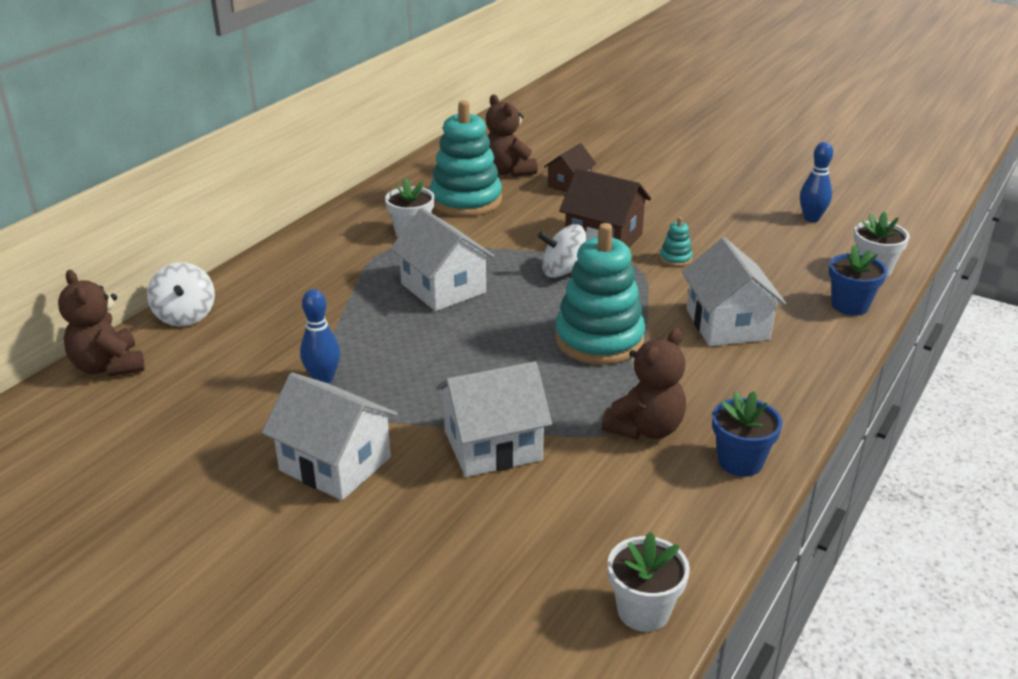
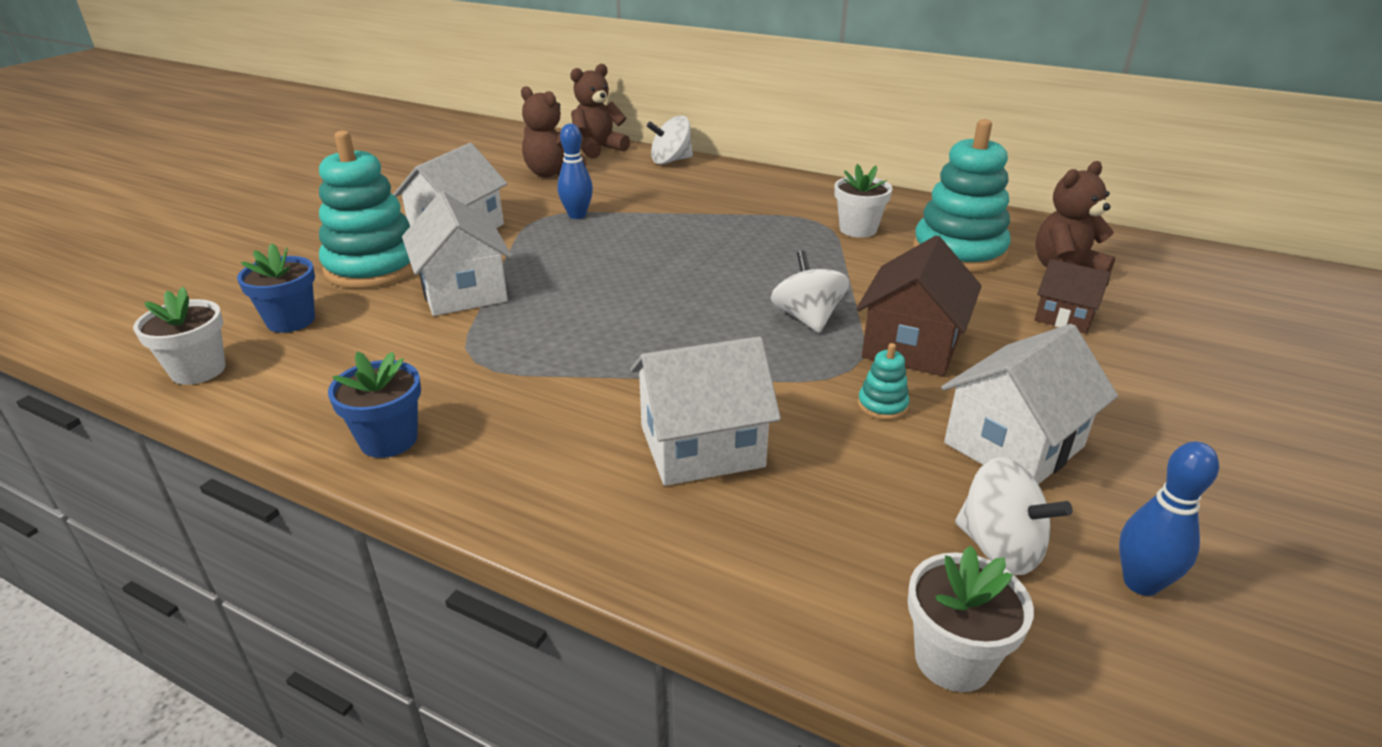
camera: 85 degrees right, 0 degrees up
(443, 288) = (744, 252): white house -> white house (1013, 445)
(599, 340) = (651, 344): turquoise stacking toy -> turquoise stacking toy (373, 267)
(645, 428) = (470, 374): brown teddy bear -> brown teddy bear (552, 173)
(797, 246) = (1000, 548): none -> white spinning top
(850, 305) = (791, 598): blue flower pot -> blue flower pot (291, 321)

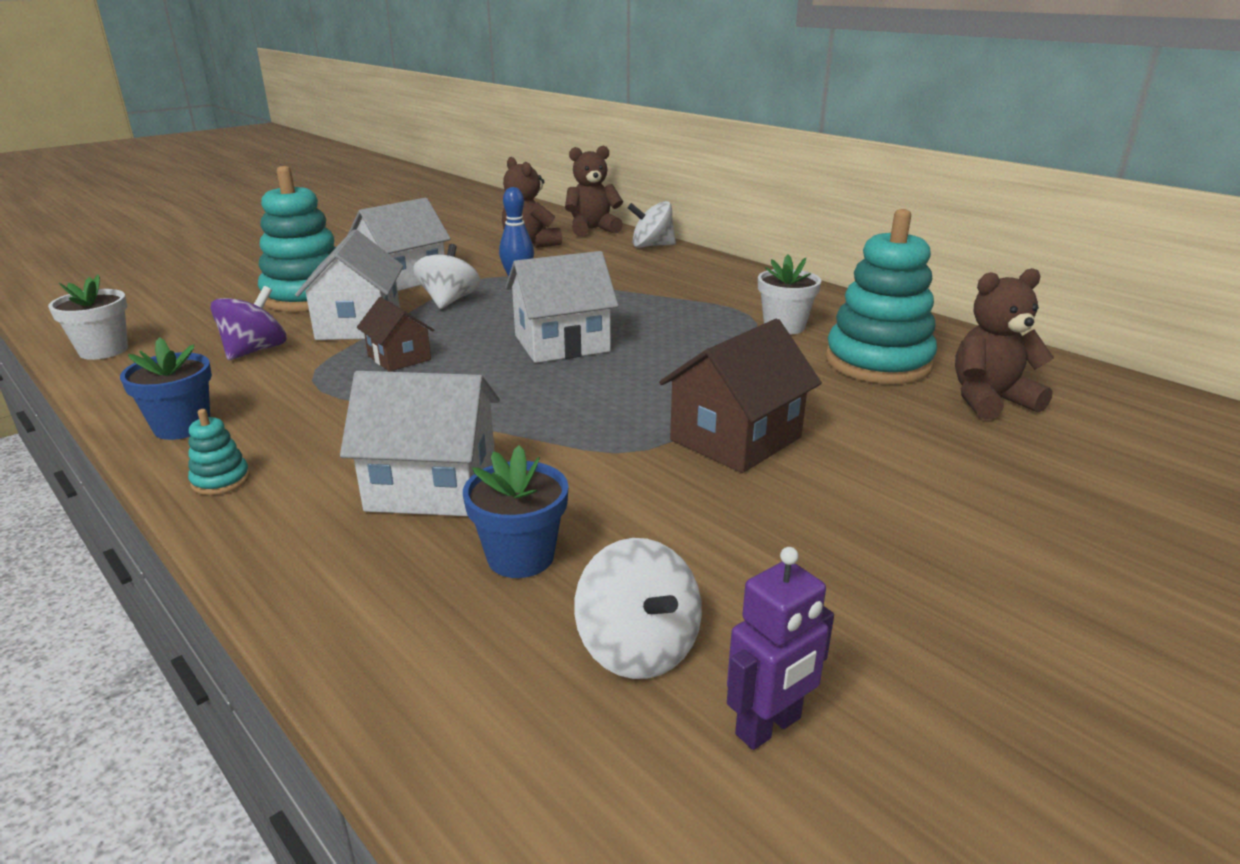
camera: 20 degrees right, 5 degrees down
(291, 321) = (205, 326): blue flower pot -> blue flower pot (520, 557)
(379, 339) = (255, 351): none -> purple spinning top
(807, 318) = (649, 396): white spinning top -> white spinning top (449, 301)
(882, 405) = (647, 487): turquoise stacking toy -> turquoise stacking toy (221, 480)
(952, 659) = (477, 739): white flower pot -> none
(1013, 445) = (756, 553): white house -> white house (561, 343)
(1064, 317) = (945, 442): brown house -> brown house (399, 358)
(1141, 583) = (769, 727): blue bowling pin -> purple robot

